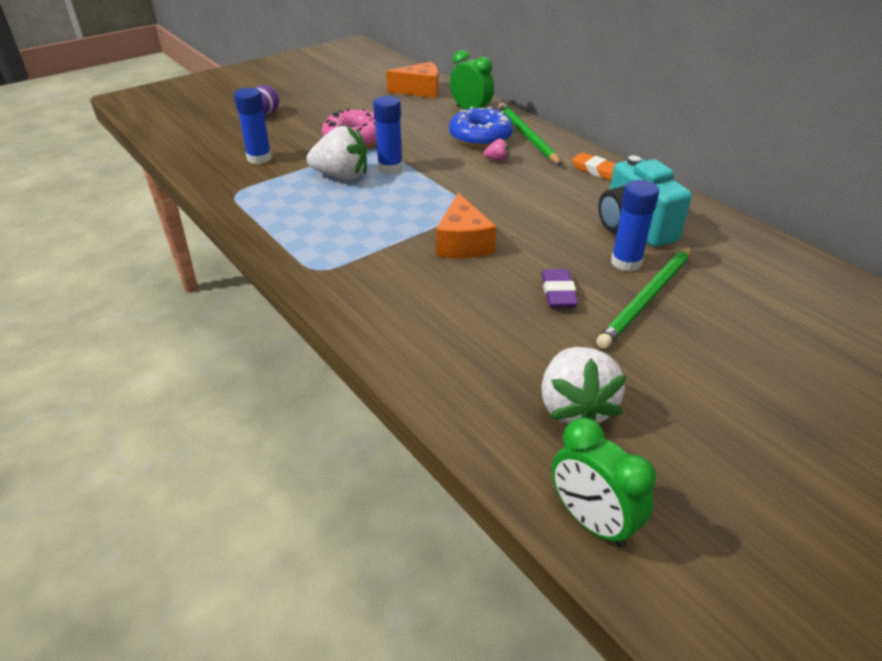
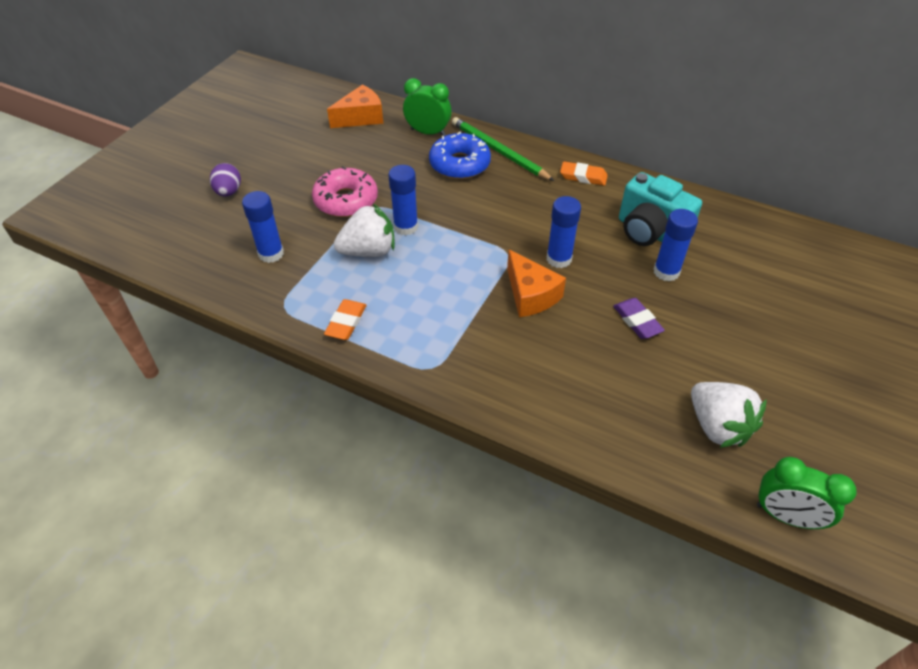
camera: 25 degrees left, 10 degrees up
(275, 217) = (346, 322): none -> orange eraser
(497, 159) = (493, 188): pink strawberry -> none
(516, 224) = (559, 259): none -> blue glue stick
(647, 298) = (702, 303): green pencil -> none

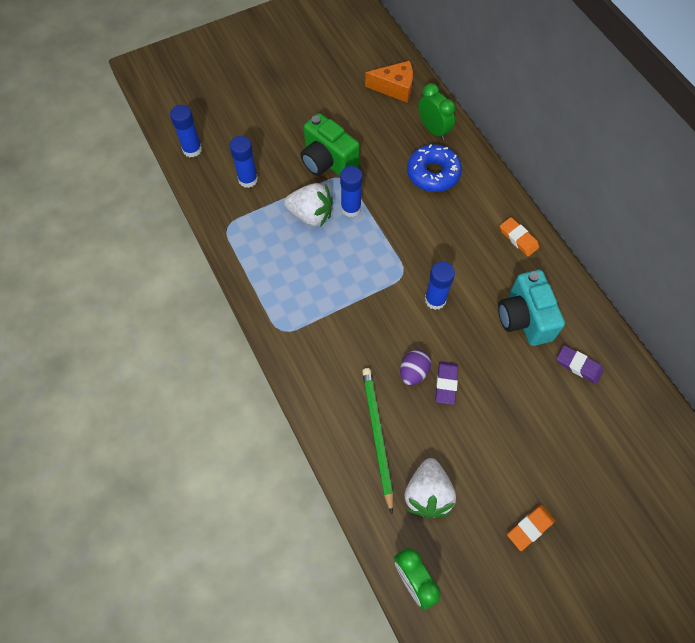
camera: 35 degrees right, 15 degrees up
(228, 192) = (256, 110): purple egg -> purple egg (413, 372)
(346, 200) = (327, 161): pink donut -> green camera
(346, 322) = (255, 263): orange eraser -> orange eraser (530, 528)
(499, 151) = (473, 177): green pencil -> green pencil (377, 435)
(530, 295) = (390, 317): orange cheese -> none
(666, 272) = (504, 359): blue glue stick -> blue glue stick (192, 149)
(730, 243) = (578, 365): none -> purple eraser

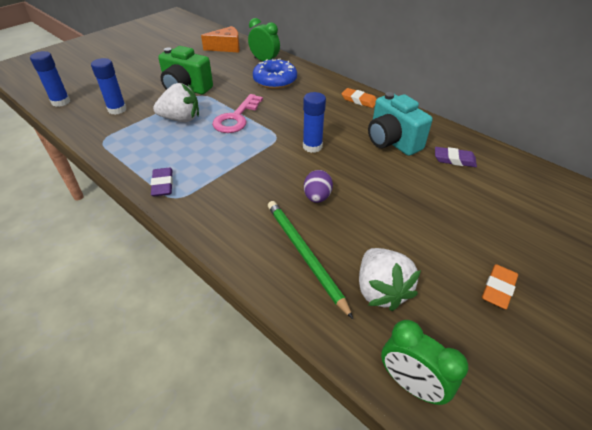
camera: 20 degrees left, 20 degrees down
(351, 208) = (215, 109): blue glue stick -> none
(369, 230) = (236, 118): none -> pink key
(446, 384) = (351, 198): purple eraser -> purple eraser (162, 184)

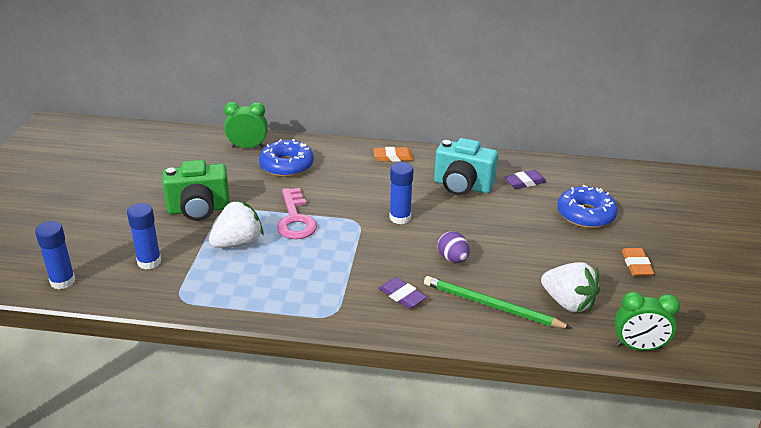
camera: 35 degrees left, 10 degrees down
(162, 184) = (305, 309): purple eraser -> purple eraser (402, 296)
(226, 47) = (182, 145): orange cheese -> none
(488, 212) = (585, 215): none -> blue donut

